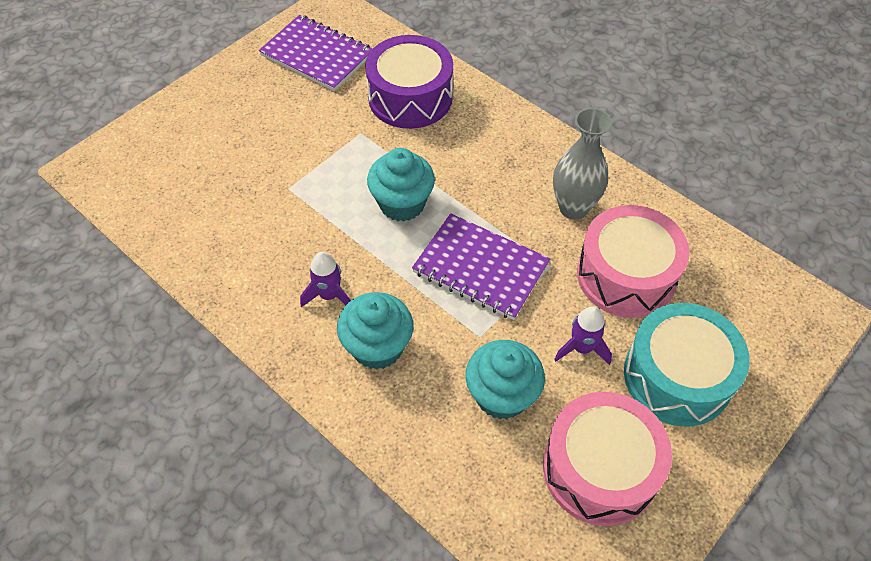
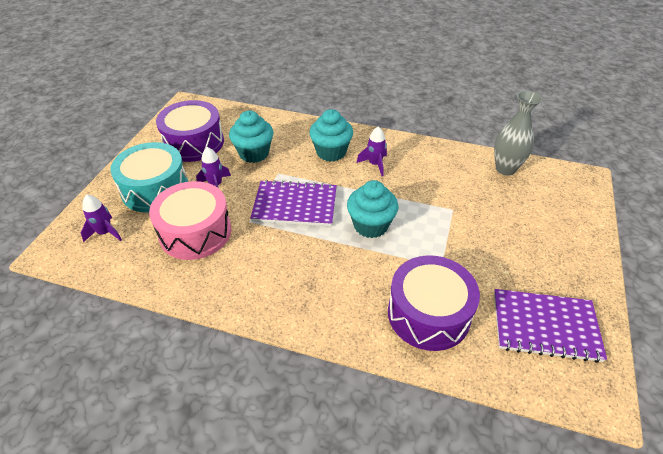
camera: 155 degrees right, 10 degrees down
(573, 208) = (245, 265): grey vase -> grey vase (505, 169)
(600, 469) = (194, 143): pink drum -> purple drum
(750, 320) = (105, 233): none -> purple rocket

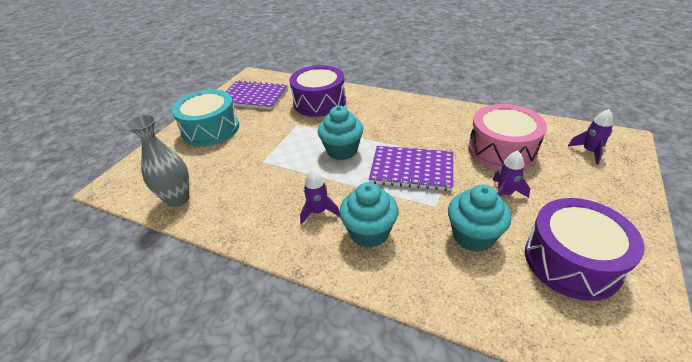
camera: 170 degrees left, 5 degrees down
(155, 189) = (574, 192): turquoise drum -> turquoise drum (211, 129)

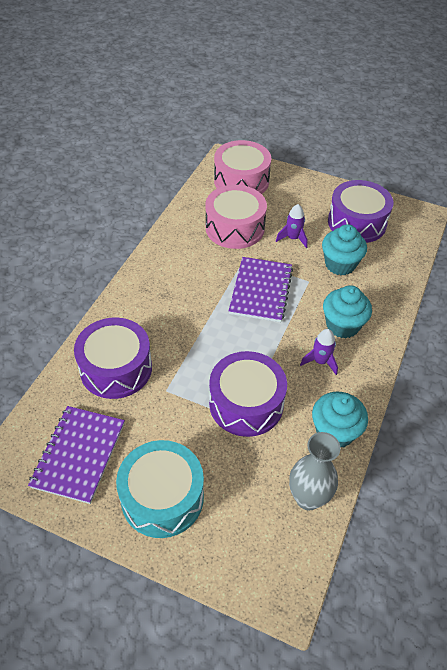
camera: 95 degrees left, 10 degrees up
(277, 163) = (246, 403): none -> purple drum
(342, 150) = (226, 344): turquoise cupcake -> turquoise cupcake (334, 432)
(589, 151) = (241, 181): purple rocket -> pink drum

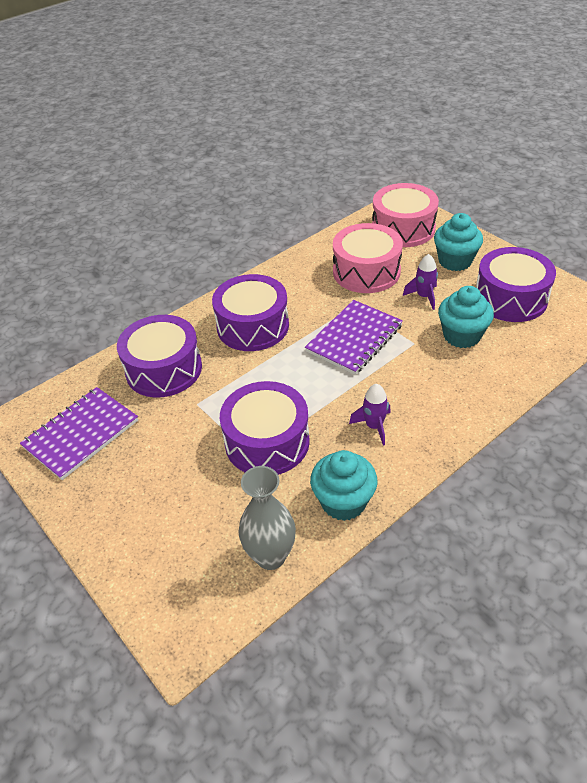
camera: 30 degrees right, 5 degrees down
(162, 497) = (128, 499): turquoise drum -> none
(170, 304) = (253, 326): none -> purple drum
(342, 325) = (423, 398): turquoise cupcake -> turquoise cupcake (455, 261)

